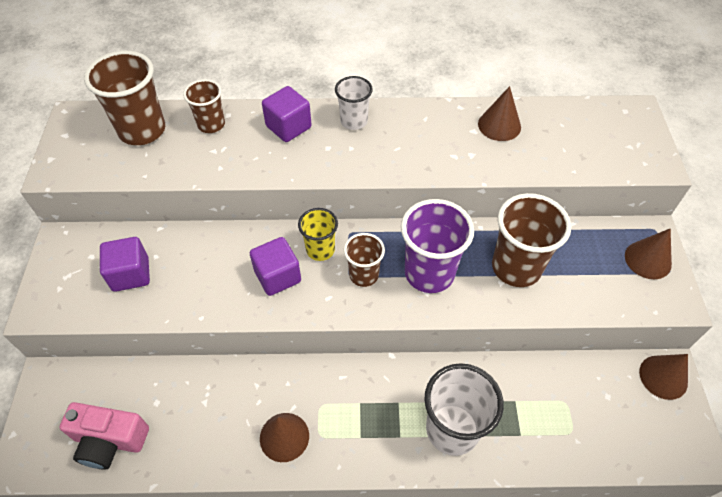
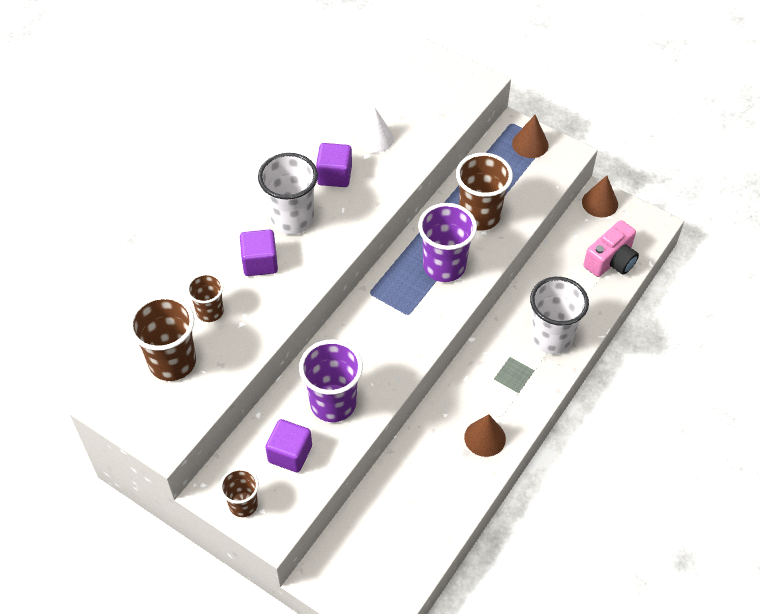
camera: 55 degrees left, 0 degrees up
(109, 440) = (405, 552): pink camera -> pink camera (611, 260)
(206, 275) = (333, 403): none -> purple cup
(278, 276) = (372, 358): purple cube -> purple cube (334, 175)
(320, 250) = (370, 319): yellow cup -> none
(354, 121) = (292, 219): white cup -> white cup, size x1.70
(364, 275) = (414, 305): brown cup -> brown cup (243, 504)
(499, 125) = (374, 138): brown cone -> white cone

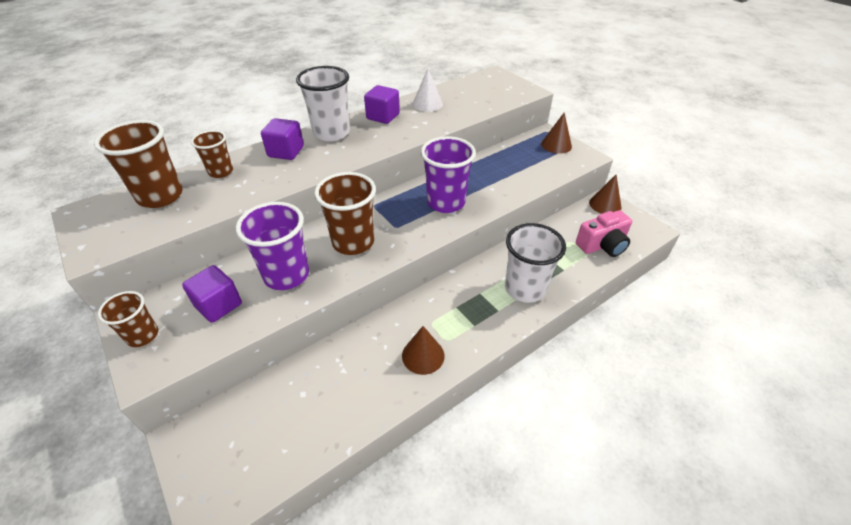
camera: 20 degrees right, 10 degrees down
(479, 216) = (493, 177): brown cup -> brown cup (353, 242)

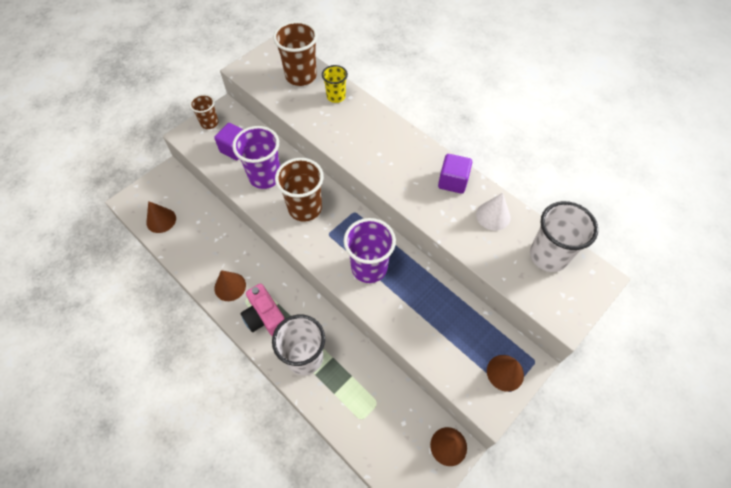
camera: 80 degrees right, 15 degrees up
(221, 172) = (336, 97): brown cup -> yellow cup
(277, 450) = (161, 220): none -> brown cone
(286, 152) = (372, 126): purple cube -> none
(331, 133) = (410, 149): white cup -> white cup (548, 256)
(602, 245) = (376, 436): pink camera -> pink camera (265, 317)

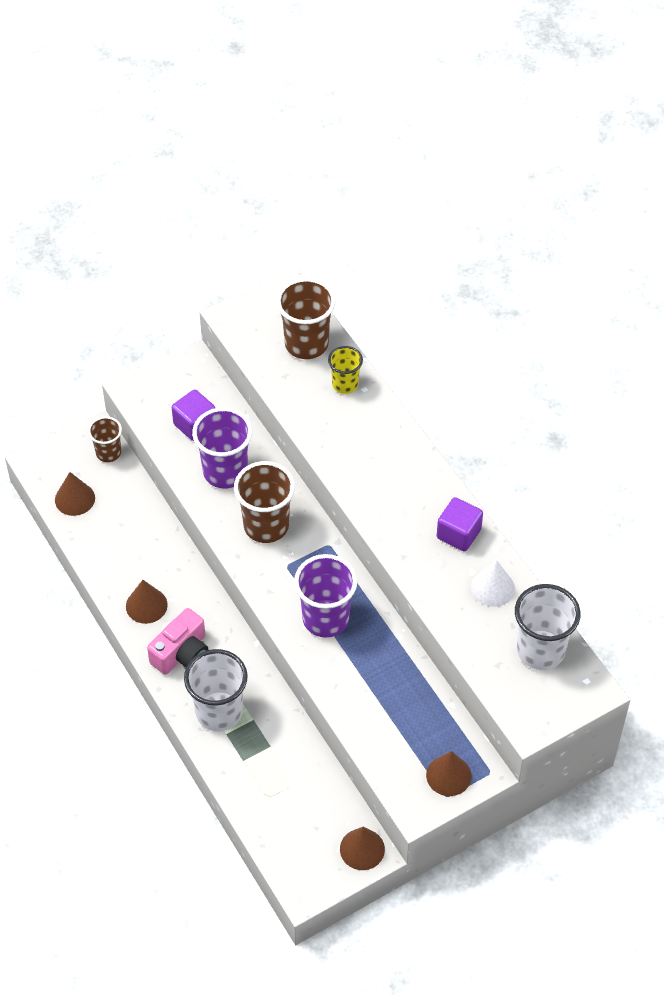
camera: 15 degrees right, 5 degrees down
(209, 123) = (168, 379): brown cup -> brown cup (108, 453)
(265, 317) = (182, 653): pink camera -> pink camera turned 120 degrees counterclockwise

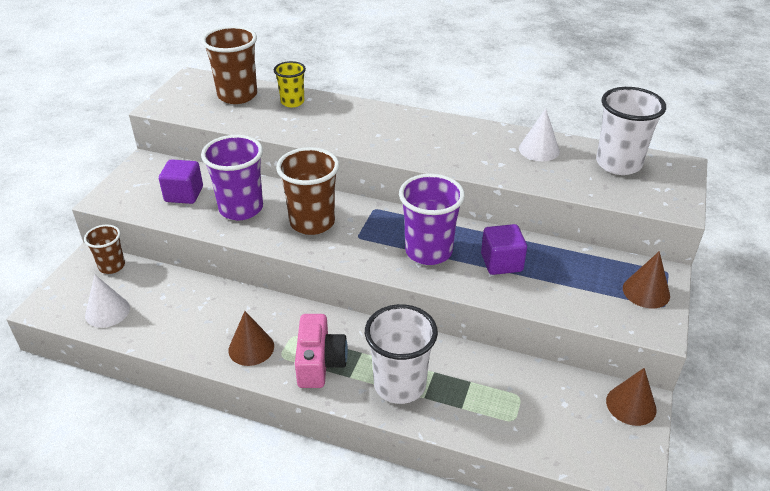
camera: 40 degrees left, 15 degrees down
(75, 499) = (107, 311): brown cone -> white cone
(458, 534) = (476, 135): purple cube -> purple cube (501, 263)

